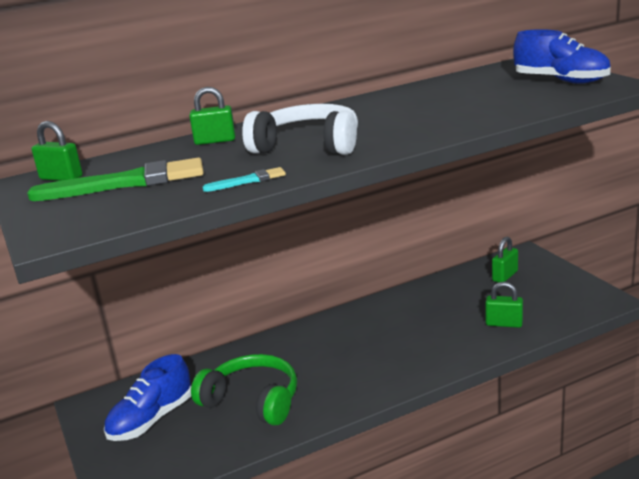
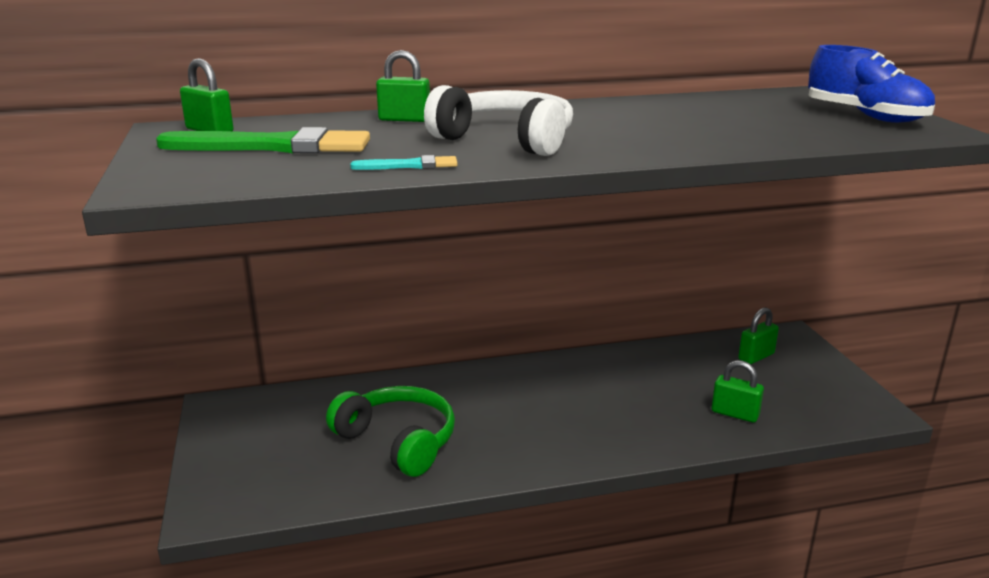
camera: 10 degrees right, 0 degrees up
(151, 419) = (277, 437): blue shoe -> none

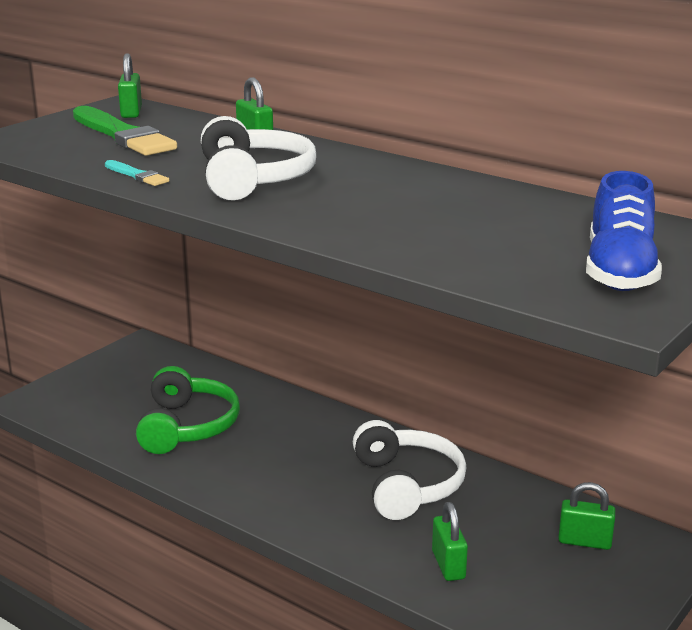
camera: 50 degrees right, 0 degrees up
(617, 385) = (406, 485): none -> white headphones

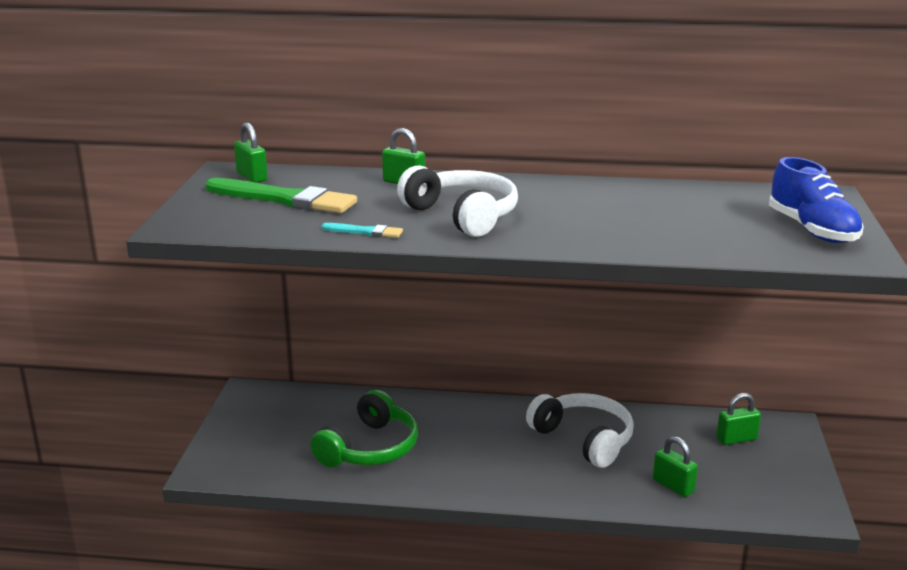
camera: 30 degrees left, 0 degrees up
(187, 426) = (370, 448): green headphones -> green headphones turned 60 degrees clockwise

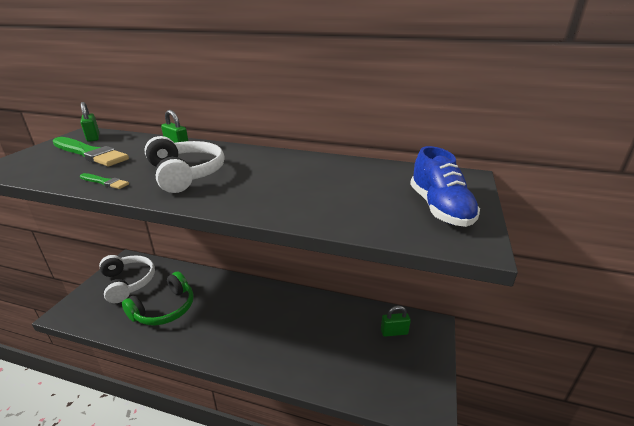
camera: 10 degrees right, 5 degrees up
(365, 232) = (105, 182): turquoise brush -> green brush
(584, 439) = (295, 319): white headphones -> white headphones (128, 282)
(673, 486) = (336, 368): green padlock -> none

